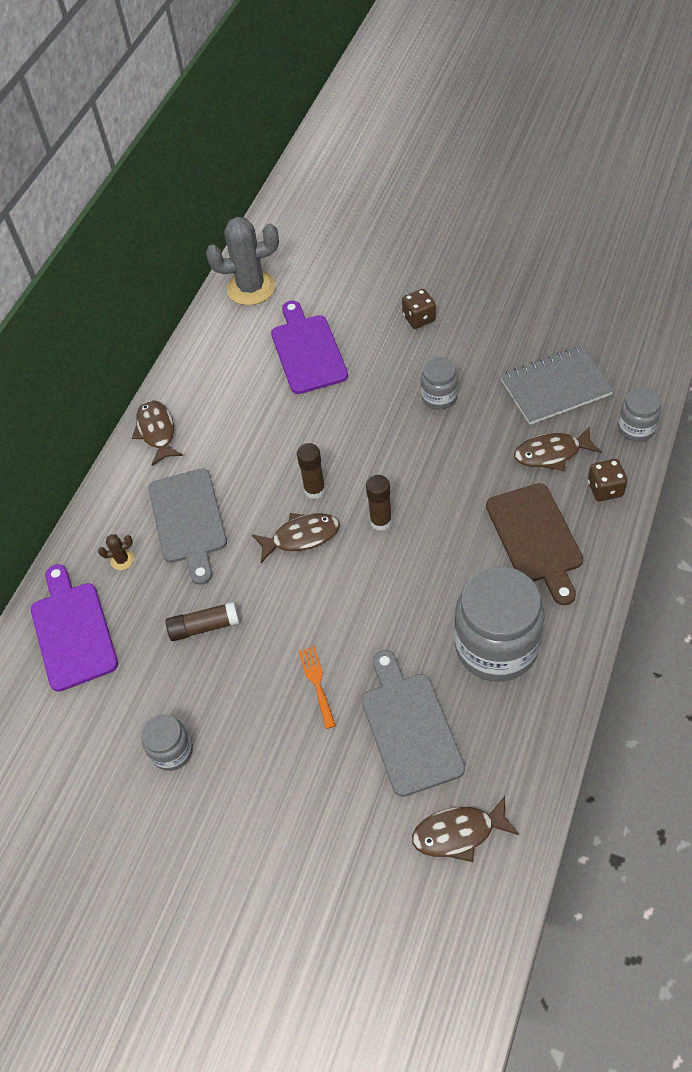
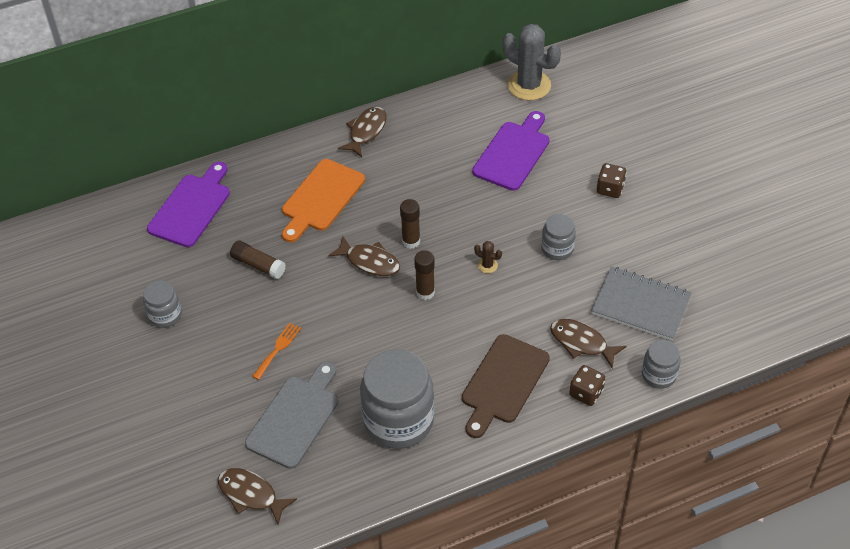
camera: 40 degrees right, 5 degrees down
(122, 560) = (261, 190): brown cactus -> brown cactus (487, 265)
(188, 520) = (321, 198): grey cutting board -> orange cutting board

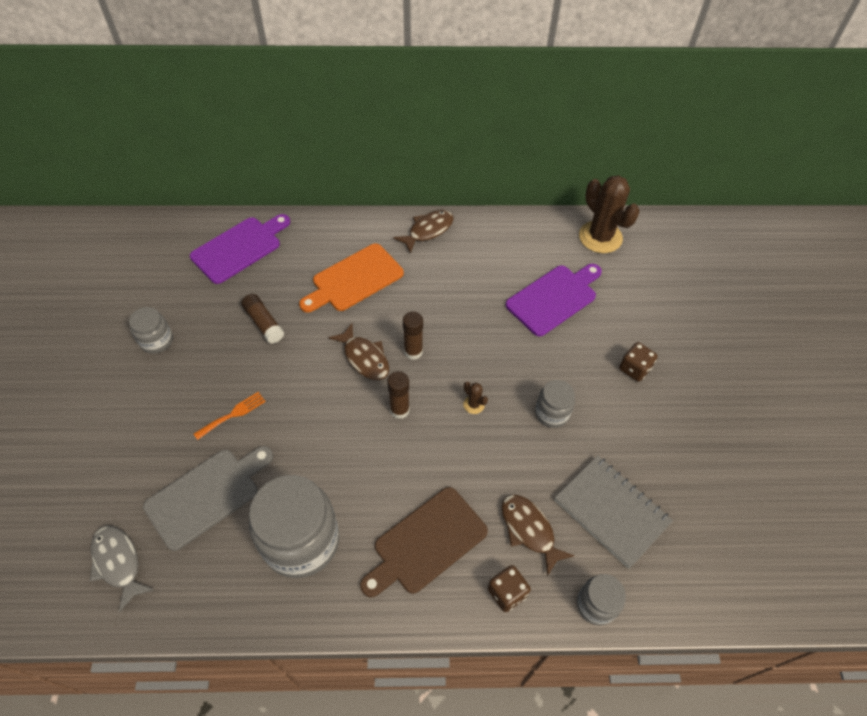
camera: 20 degrees right, 5 degrees up
(251, 494) = (118, 563): brown fish -> grey fish
(529, 85) = (600, 237): grey cactus -> brown cactus

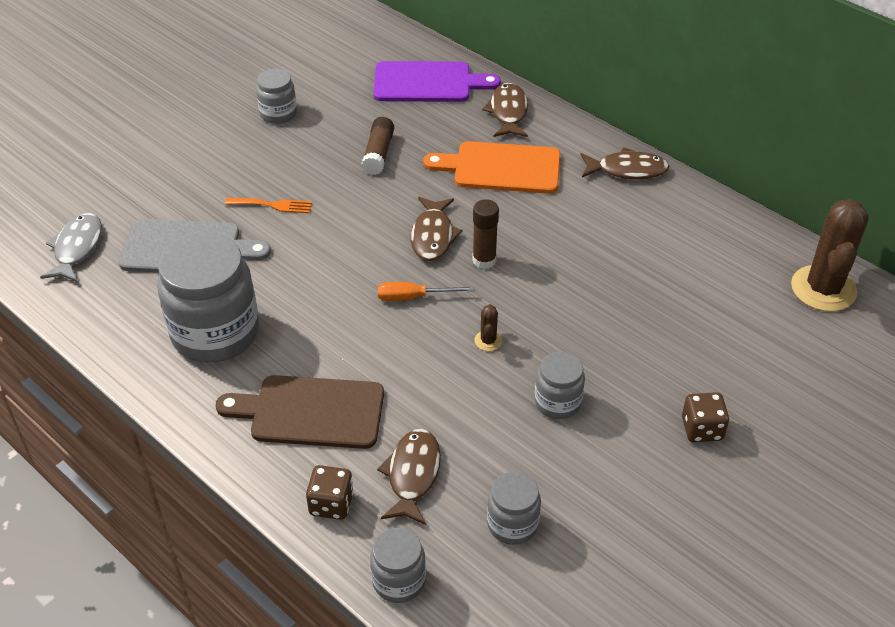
camera: 45 degrees right, 10 degrees down
(315, 236) = (508, 112): none -> brown fish
(399, 410) = (413, 297): brown glue stick -> orange screwdriver
(554, 298) = (691, 309): purple cutting board -> none
(611, 511) = (512, 524): grey notebook -> grey jar

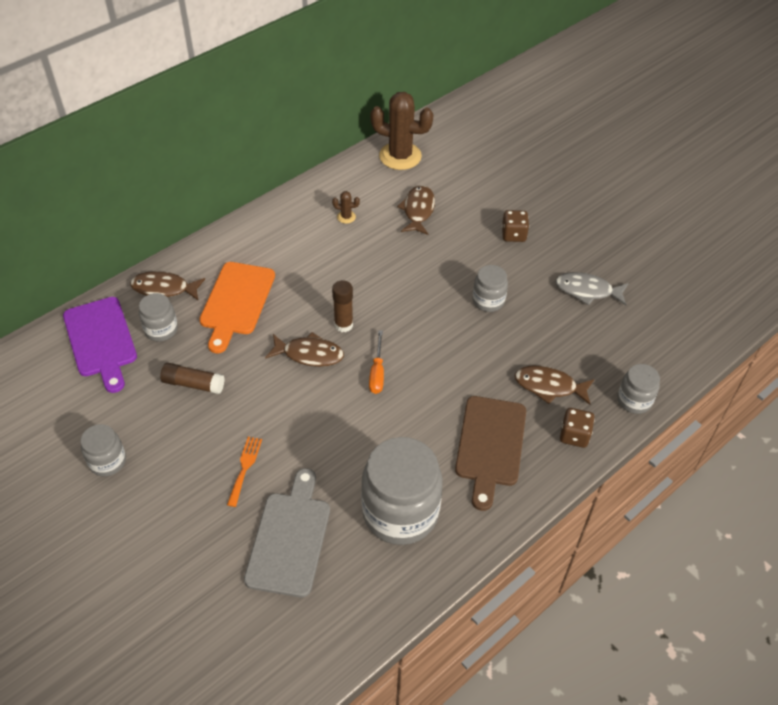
camera: 85 degrees left, 5 degrees up
(77, 248) = (270, 639): grey fish -> grey fish (587, 291)
(427, 83) = (101, 340): purple cutting board -> purple cutting board turned 150 degrees clockwise
(488, 341) = (428, 332): brown cactus -> brown cactus (346, 217)
(512, 524) = (588, 337): grey jar -> grey jar (161, 329)
(627, 170) = (259, 228): brown fish -> brown fish (418, 210)

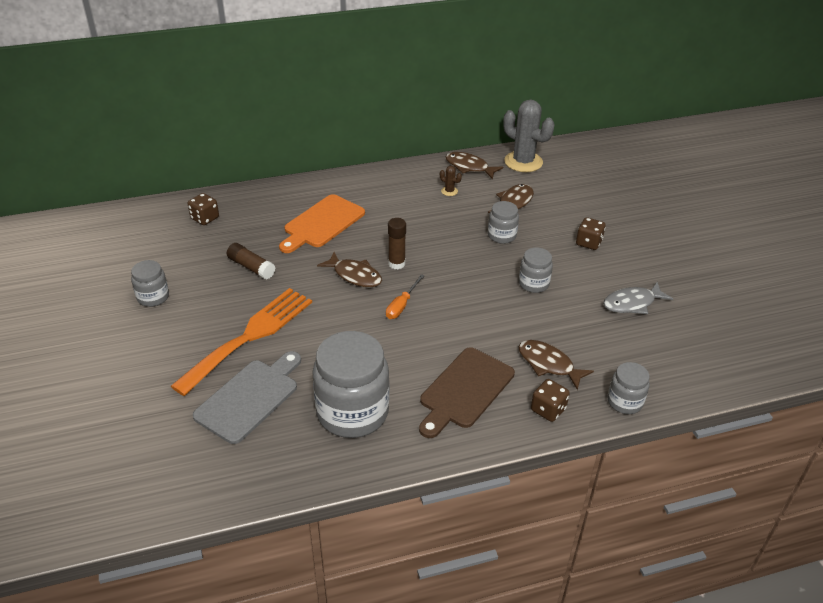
camera: 25 degrees right, 10 degrees down
(101, 340) = (205, 218): purple cutting board -> brown dice
(161, 329) = (253, 224): grey jar -> grey jar (501, 235)
(164, 289) = (273, 199): brown fish -> brown fish (469, 167)
(245, 467) = (250, 336): orange fork -> orange fork, size x2.39
(400, 156) = (523, 162): brown cactus -> grey cactus
(587, 291) = (632, 303): grey fish -> grey fish turned 60 degrees counterclockwise

